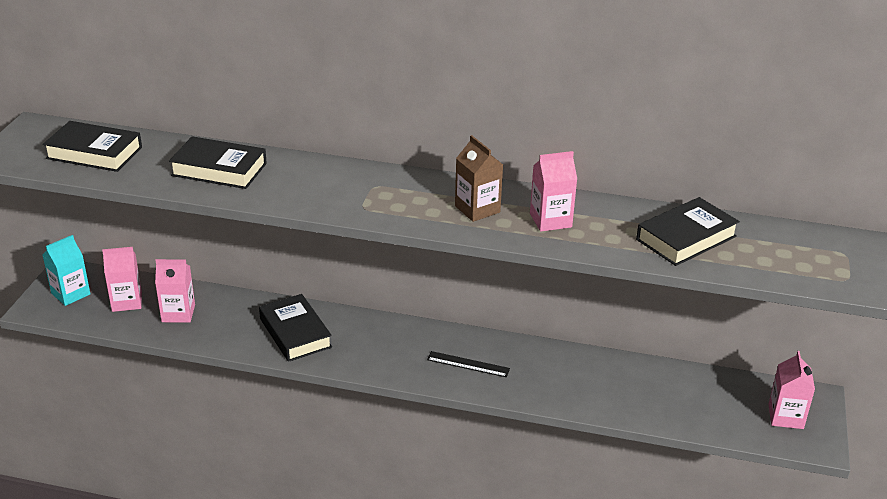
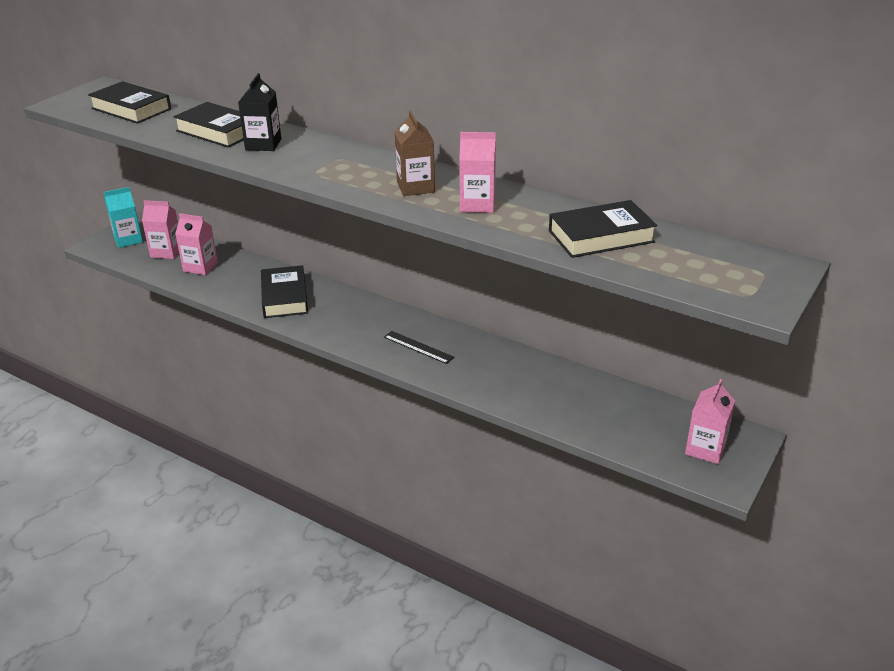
camera: 20 degrees right, 0 degrees up
(282, 179) = (263, 144): none -> black carton

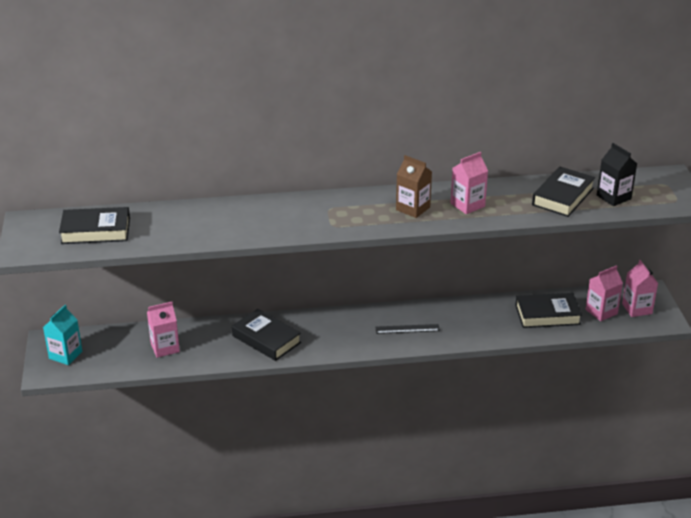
camera: 40 degrees left, 0 degrees up
(166, 252) = (117, 349): pink carton -> pink carton (601, 312)
(218, 131) = (204, 222): black book -> black book (547, 315)
(263, 144) = (257, 219): black carton -> black carton (613, 197)

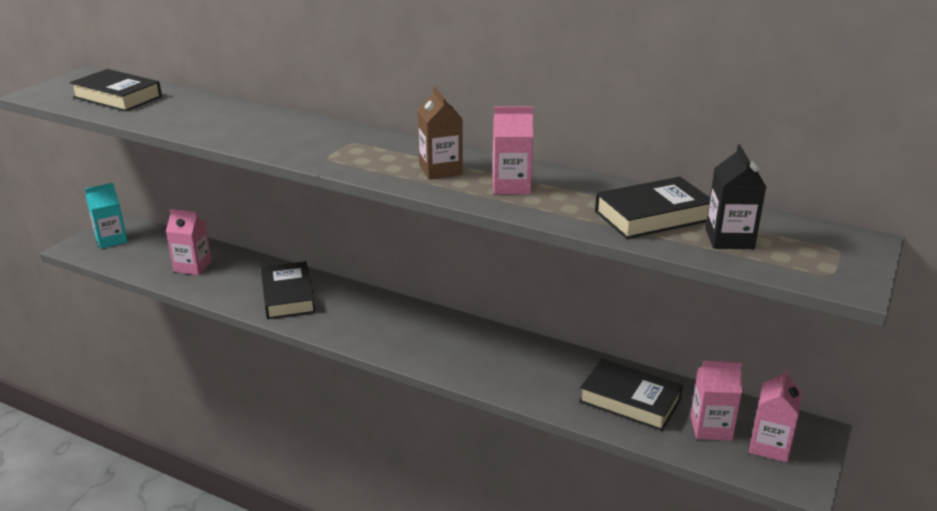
camera: 35 degrees right, 5 degrees down
(407, 329) = (440, 345): black ruler -> none

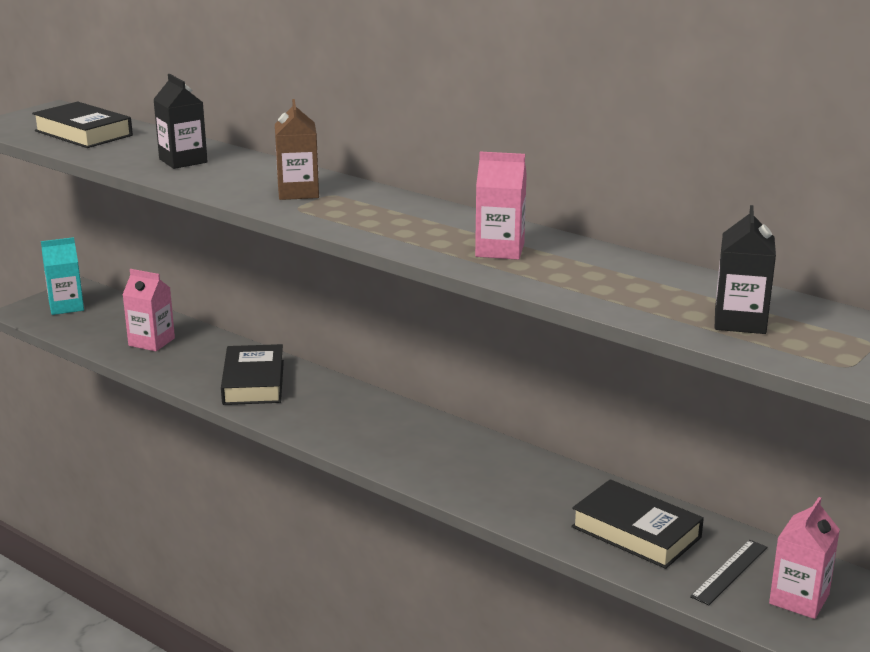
camera: 10 degrees right, 5 degrees down
(214, 118) = (183, 161): none -> black carton
(440, 170) = (423, 228): brown carton -> brown carton (298, 192)
(653, 216) = (657, 292): black book -> none
(711, 428) = (729, 571): pink carton -> black ruler

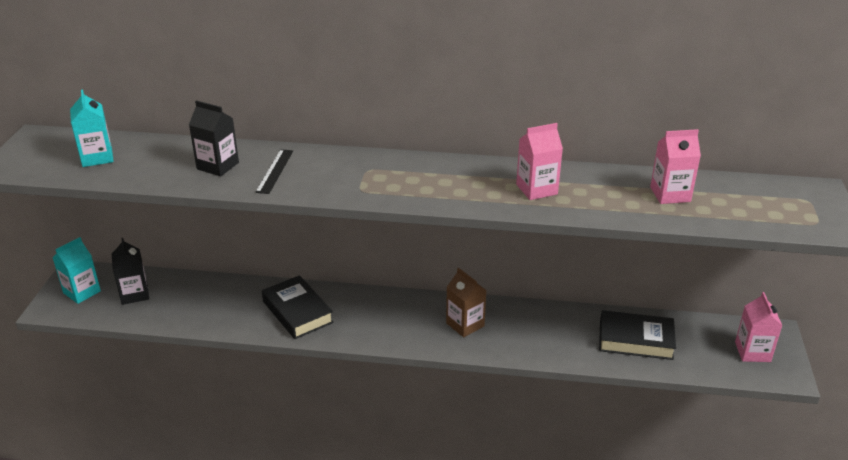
camera: 30 degrees left, 10 degrees up
(83, 133) = (97, 157): black book -> turquoise carton
(151, 342) = (186, 302): pink carton -> pink carton (670, 194)
(298, 192) = (343, 174): brown carton -> brown carton (465, 324)
(729, 571) = (705, 348): black ruler -> black ruler (275, 171)
(740, 321) = (731, 206): black carton -> black carton (134, 294)

